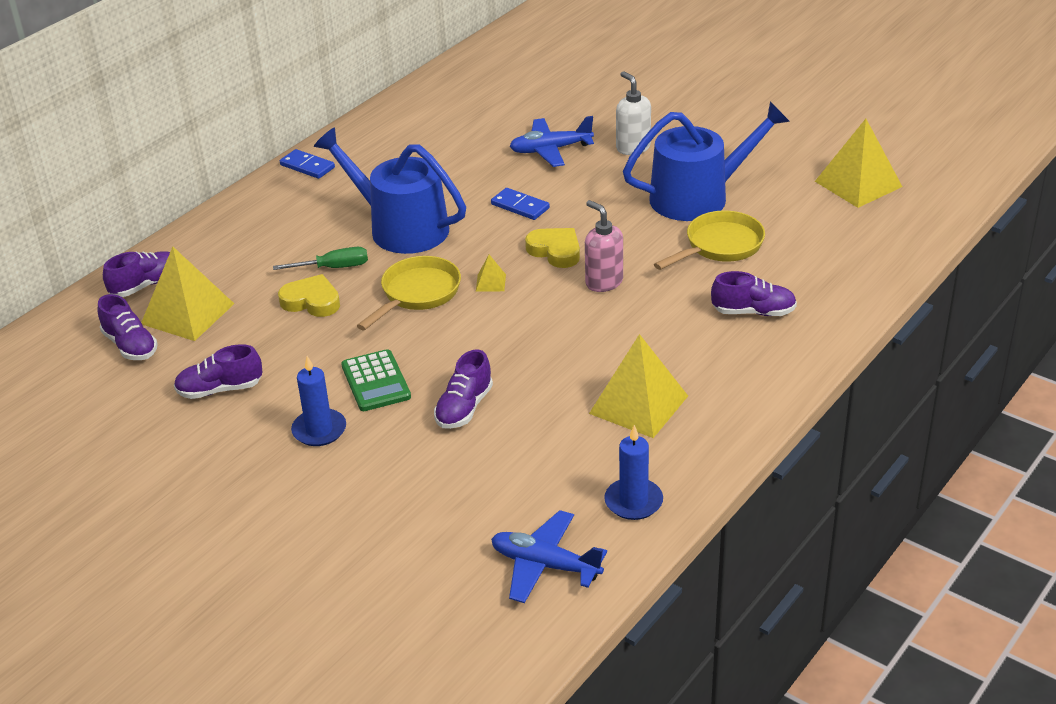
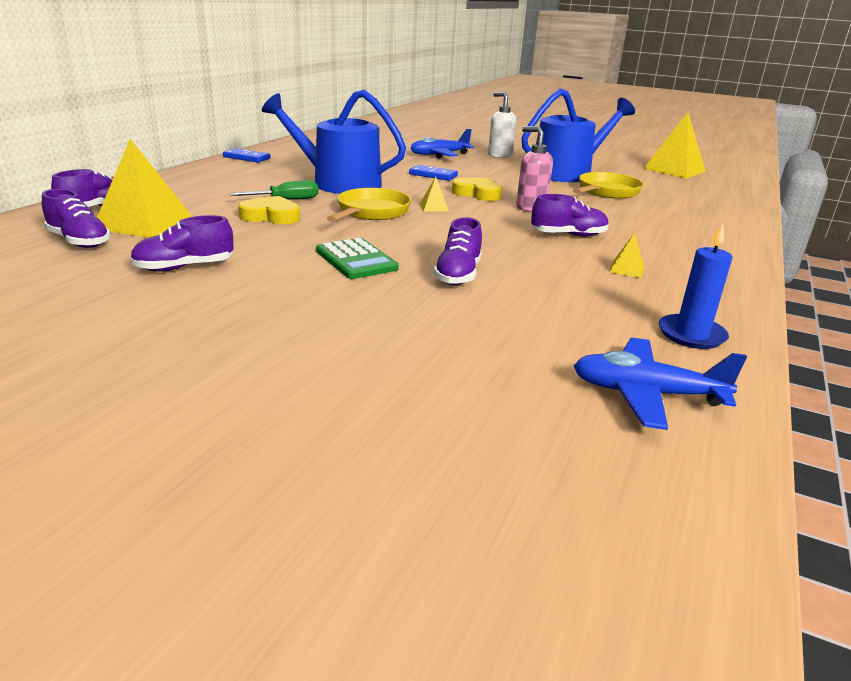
camera: 15 degrees left, 10 degrees down
(319, 430) = (307, 293): blue candle -> none
(638, 404) = (626, 269): yellow pyramid -> yellow pyramid, size x0.43
(753, 312) = (668, 220): purple shoe -> purple shoe (568, 235)

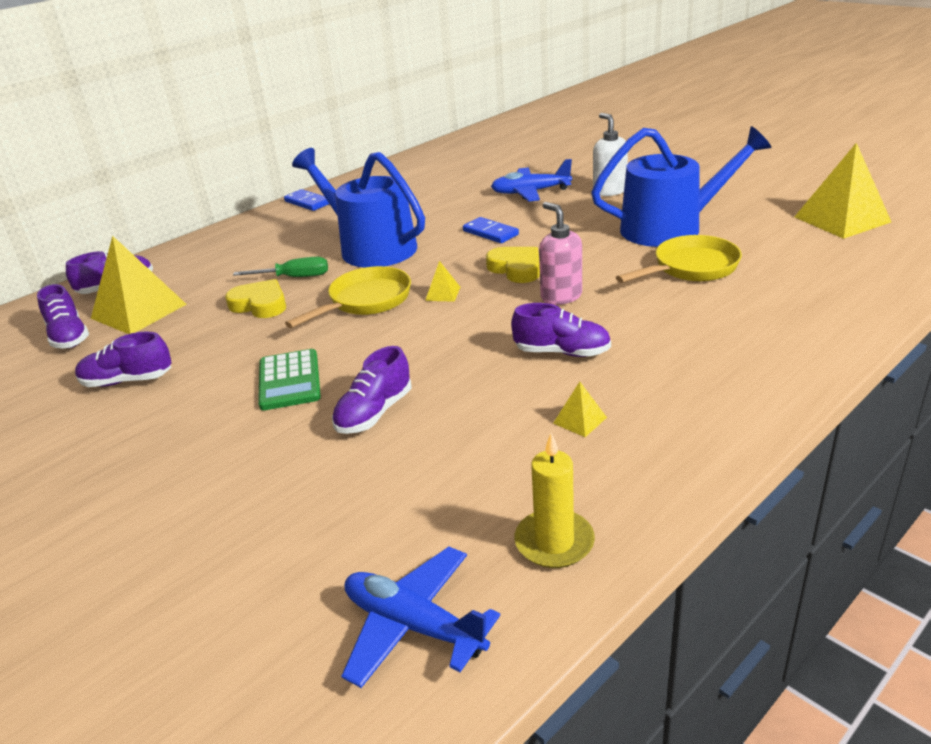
camera: 25 degrees right, 5 degrees up
(691, 335) = (554, 542): blue candle -> yellow candle

